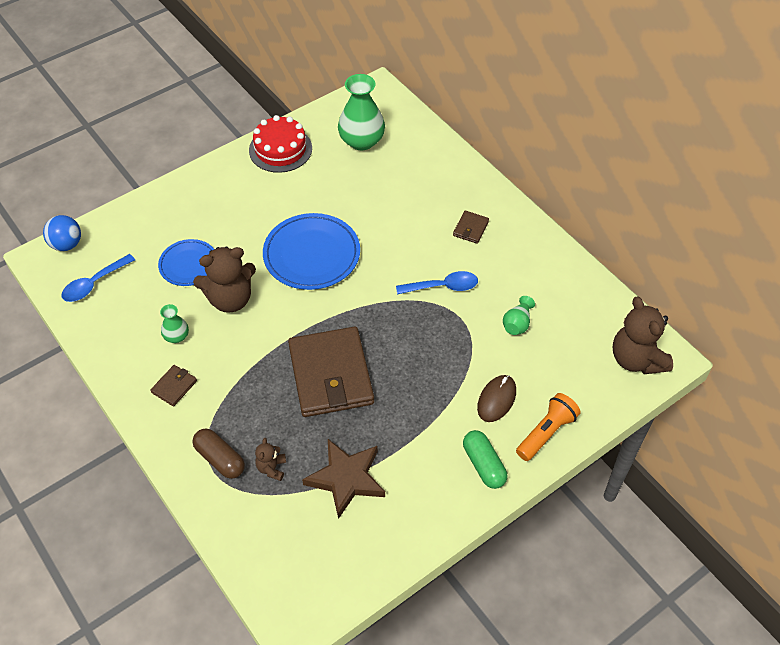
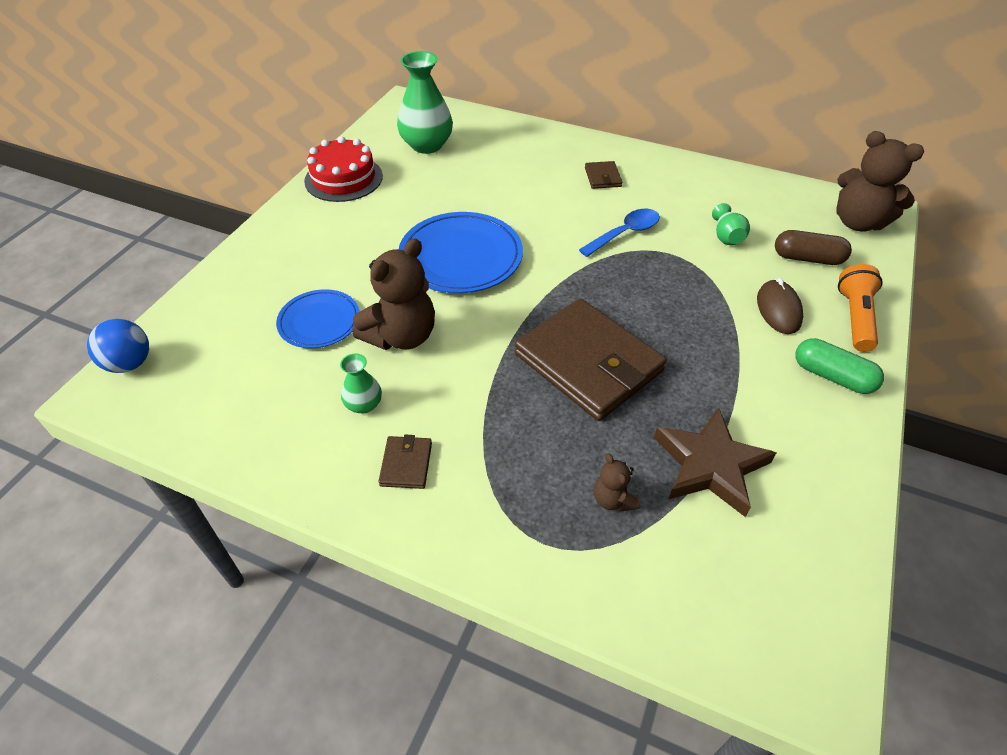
camera: 30 degrees left, 5 degrees down
(94, 284) = (202, 392): blue spoon -> none
(220, 459) = (539, 523): brown capsule -> brown capsule (807, 258)

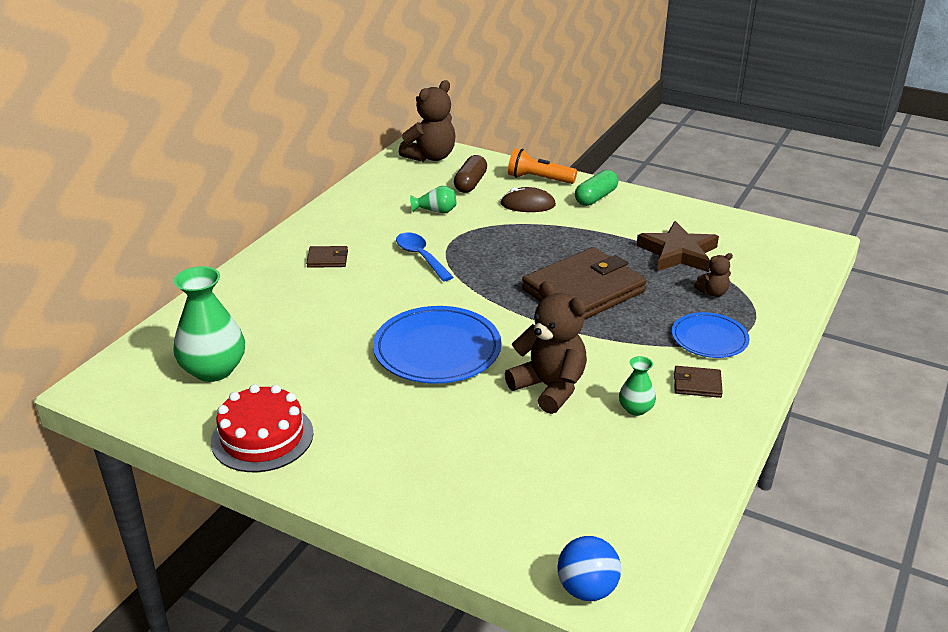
camera: 85 degrees left, 15 degrees down
(319, 321) = (526, 443): blue plate -> blue plate (709, 338)

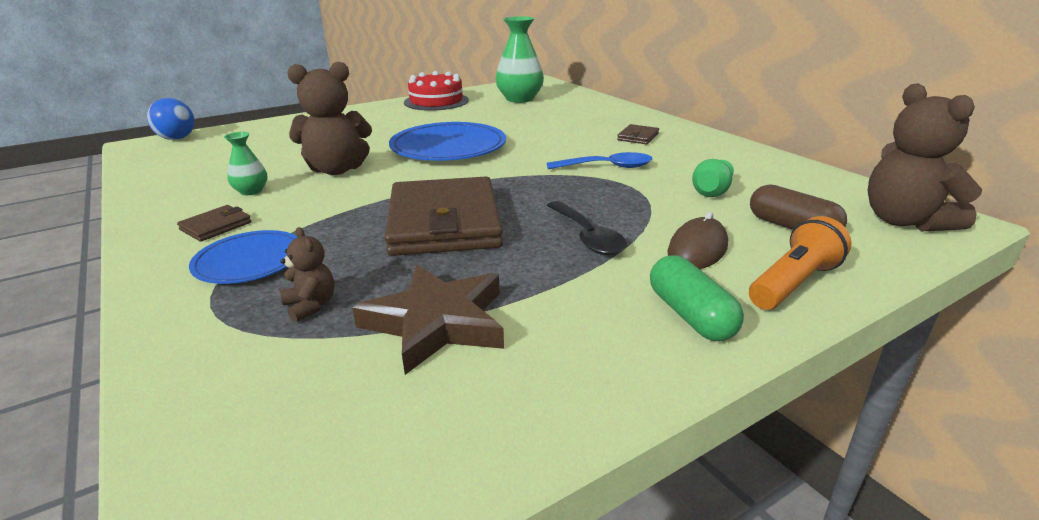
camera: 120 degrees right, 5 degrees down
(548, 237) = (587, 237): none -> black spoon
(713, 293) = (311, 306): brown teddy bear -> brown teddy bear turned 135 degrees clockwise

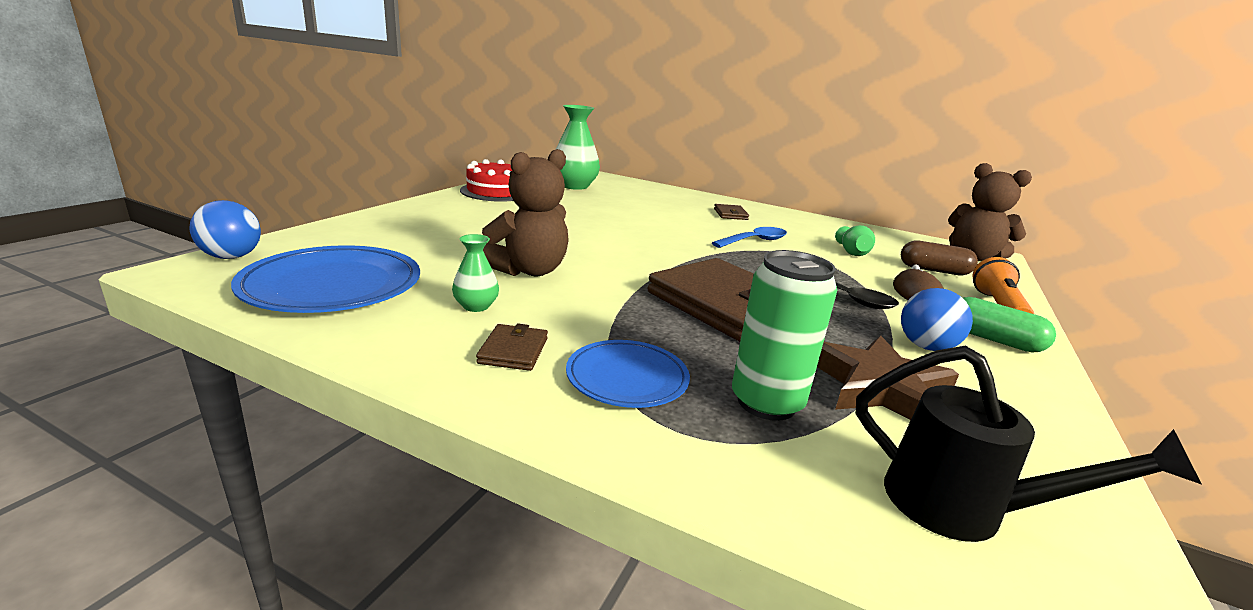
camera: 35 degrees left, 5 degrees down
(291, 433) = (961, 508): none -> black watering can
(311, 306) = (766, 402): brown teddy bear -> green can
(448, 147) = (597, 236): blue plate -> blue plate (333, 285)
(578, 301) = (926, 346): none -> blue ball

